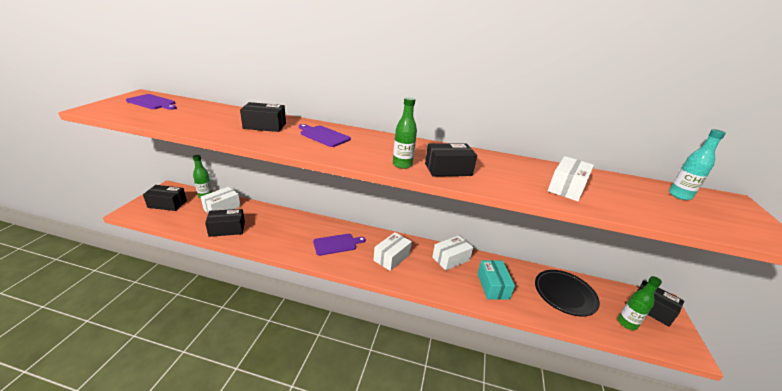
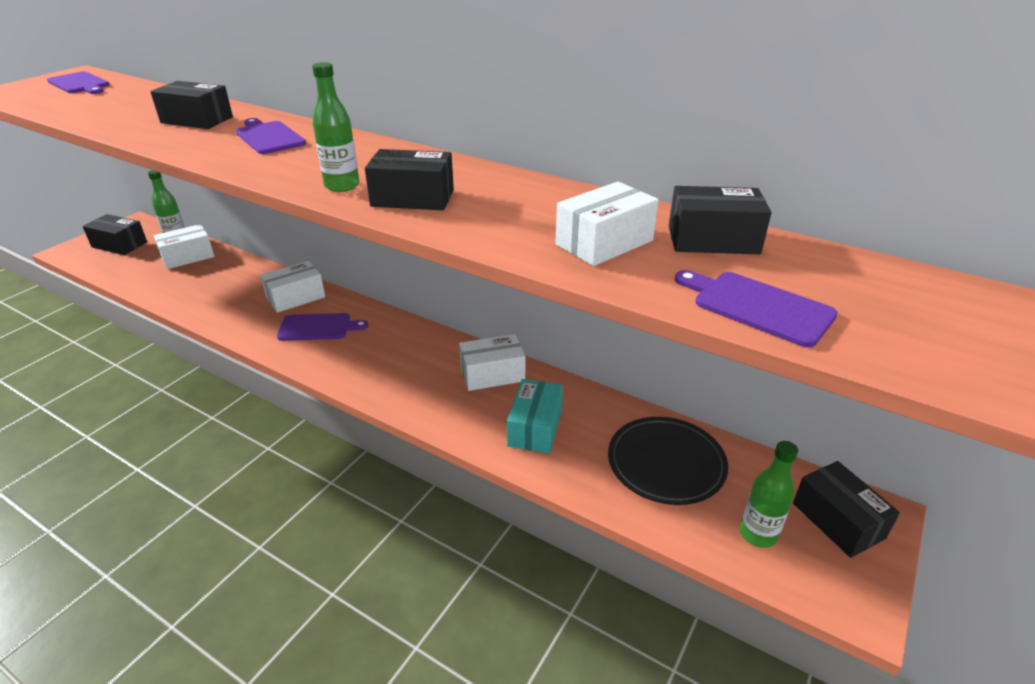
camera: 20 degrees right, 5 degrees up
(227, 229) = (175, 287): black box -> black box (713, 240)
(391, 257) = (391, 358): white box -> white box (295, 297)
(666, 215) = (758, 307): none -> purple cutting board
(679, 195) = (850, 276): turquoise bottle -> none

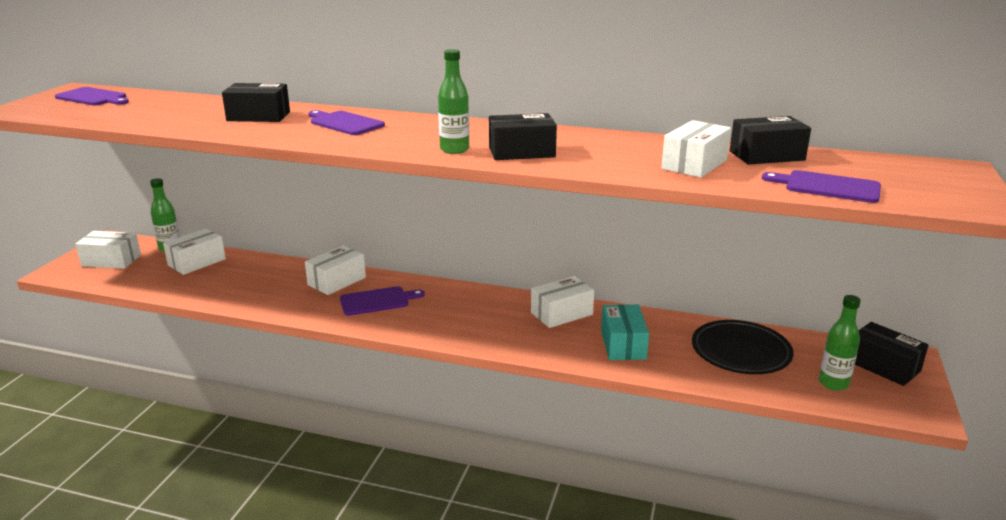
camera: 15 degrees left, 10 degrees down
(119, 244) = (111, 260): black box -> white box

